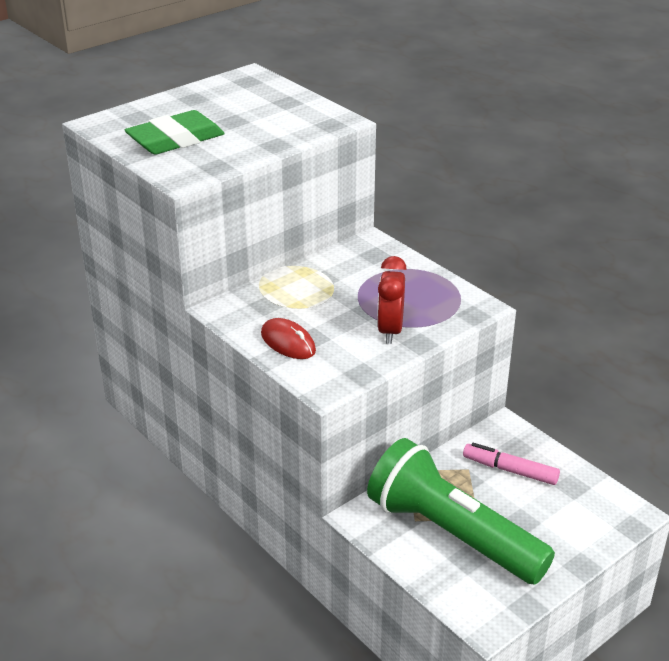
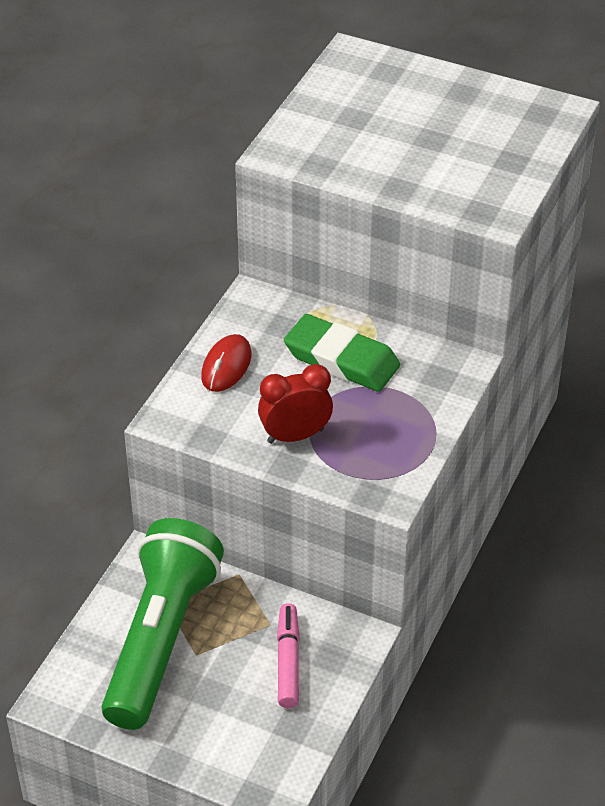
camera: 65 degrees right, 10 degrees up
(175, 140) = (356, 117): green eraser -> green eraser (341, 359)

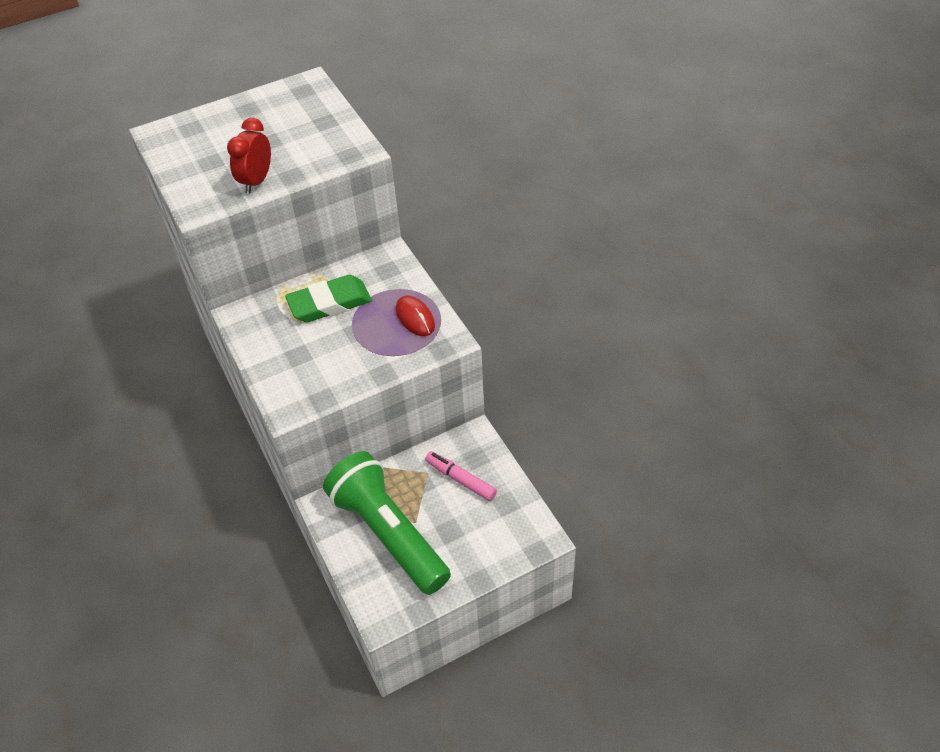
camera: 50 degrees left, 5 degrees up
(226, 366) = (277, 358): red mouse -> red mouse (415, 318)
(295, 435) = (364, 357): red clock -> red clock (256, 181)

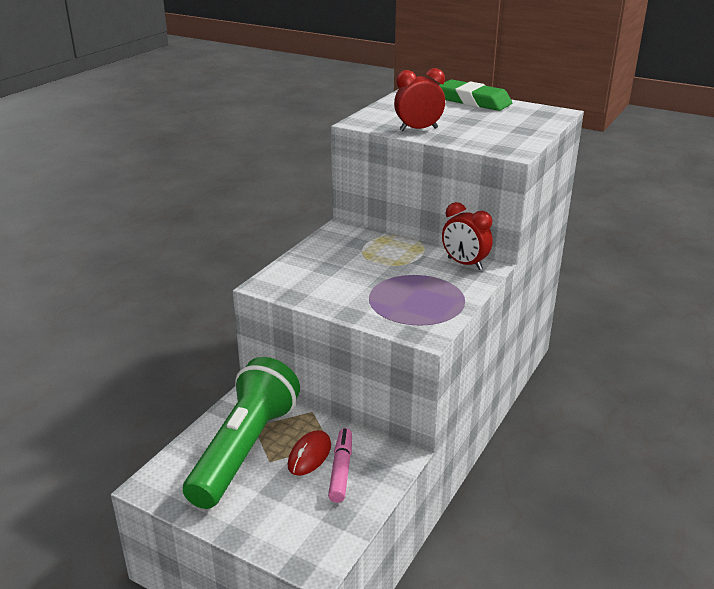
camera: 55 degrees right, 20 degrees down
(329, 303) = (397, 260): green eraser -> green eraser (474, 101)
(373, 265) = (464, 264): none -> red clock
(415, 318) = (431, 306): red mouse -> red mouse (309, 455)

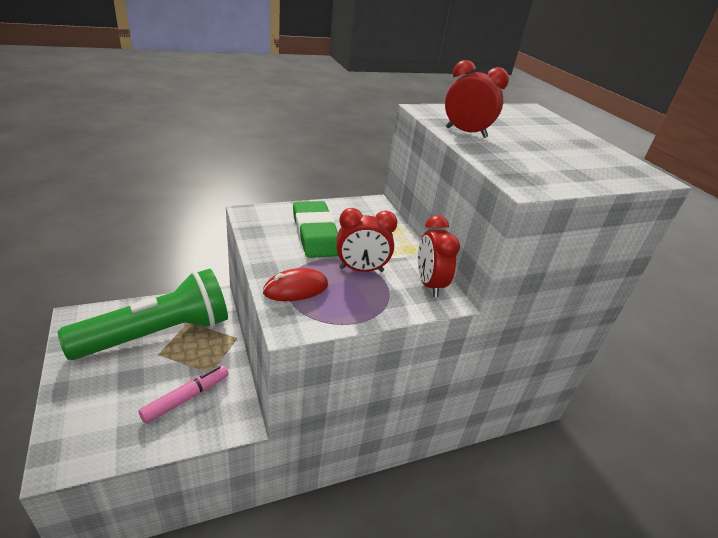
camera: 35 degrees right, 5 degrees up
(309, 455) = (185, 369): red mouse -> red mouse (296, 288)
(410, 279) = (361, 270): none -> red clock
(474, 101) = (571, 135): green eraser -> green eraser (315, 234)

